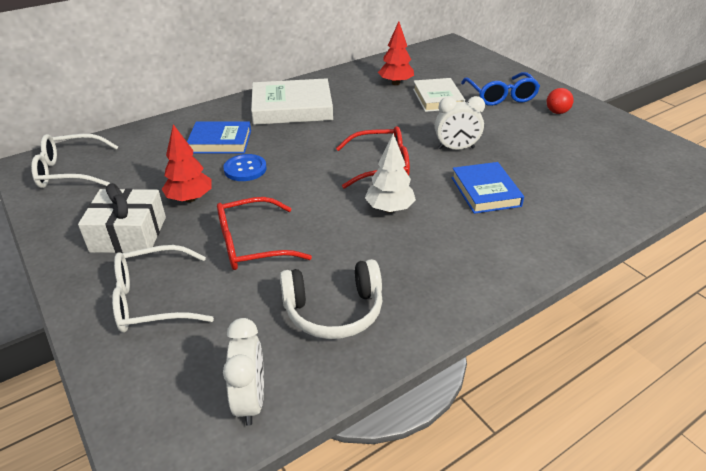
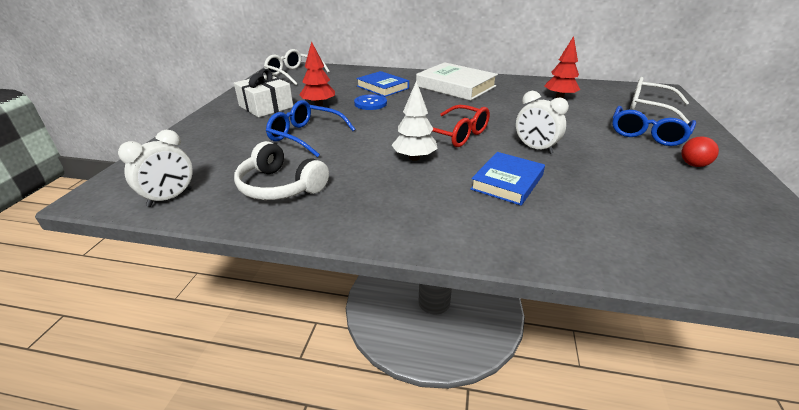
camera: 45 degrees right, 5 degrees down
(152, 300) = (222, 135): white glasses -> white glasses (649, 108)
(251, 244) = (305, 136): red glasses -> blue glasses
(437, 98) = (579, 116): white book -> none

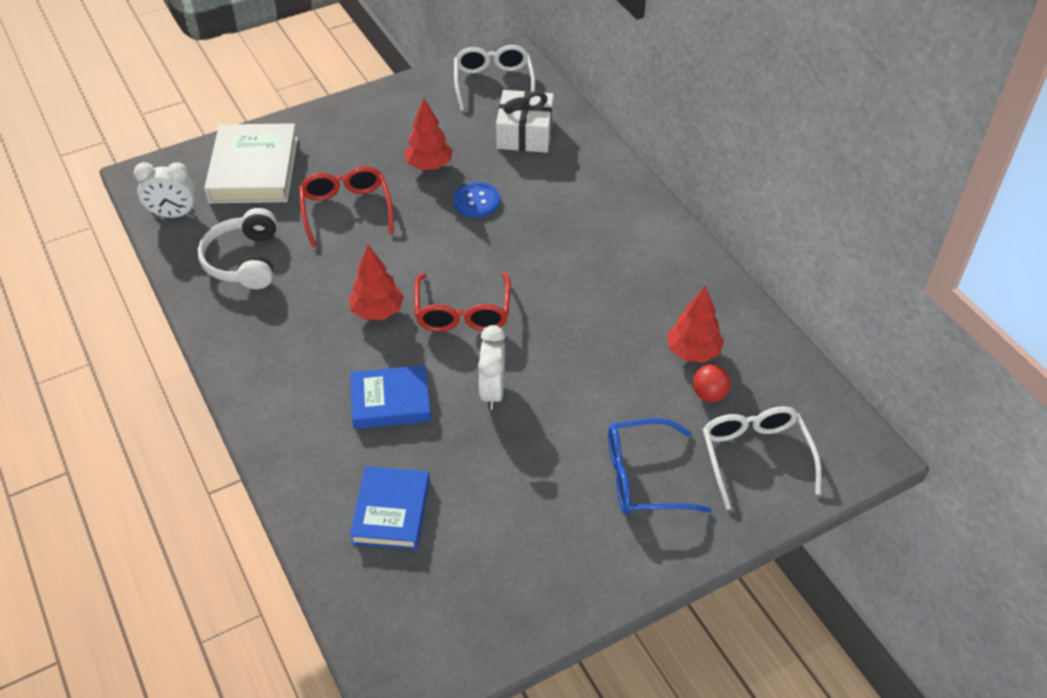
camera: 50 degrees right, 15 degrees up
(266, 106) = (382, 133): white gift -> white gift (525, 133)
(305, 136) = (346, 210): blue glasses -> red glasses
(382, 87) = (538, 179): blue book -> blue book (391, 511)
(414, 158) = (377, 311): white tree -> red tree
(455, 86) = (618, 238): white book -> white book (254, 170)
(693, 165) = (583, 540): red ball -> red ball (709, 394)

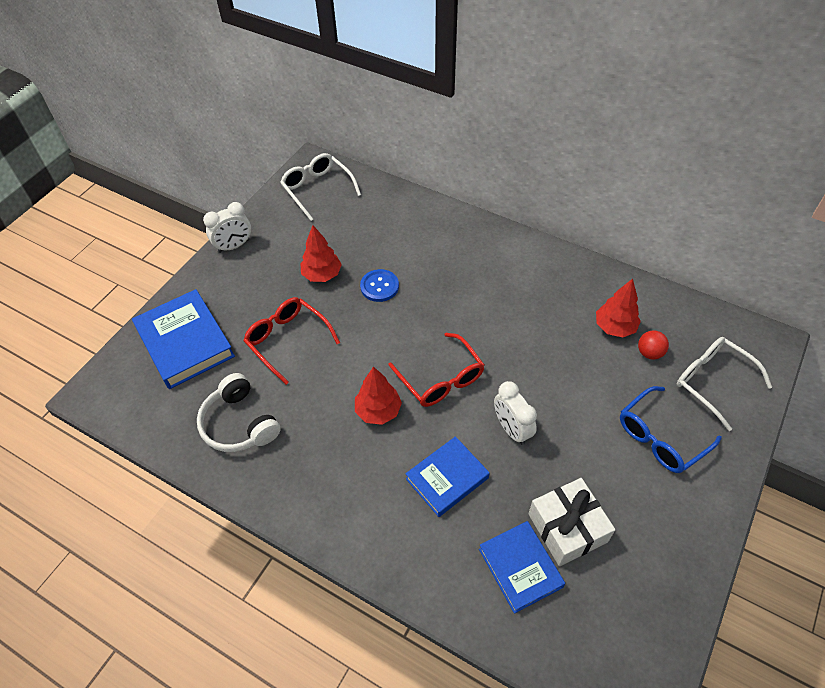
camera: 30 degrees left, 5 degrees up
(174, 214) = (146, 413): white clock -> white clock (234, 246)
(254, 170) = (185, 342): white book -> blue book
(525, 133) = (371, 218): white gift -> white gift (567, 528)

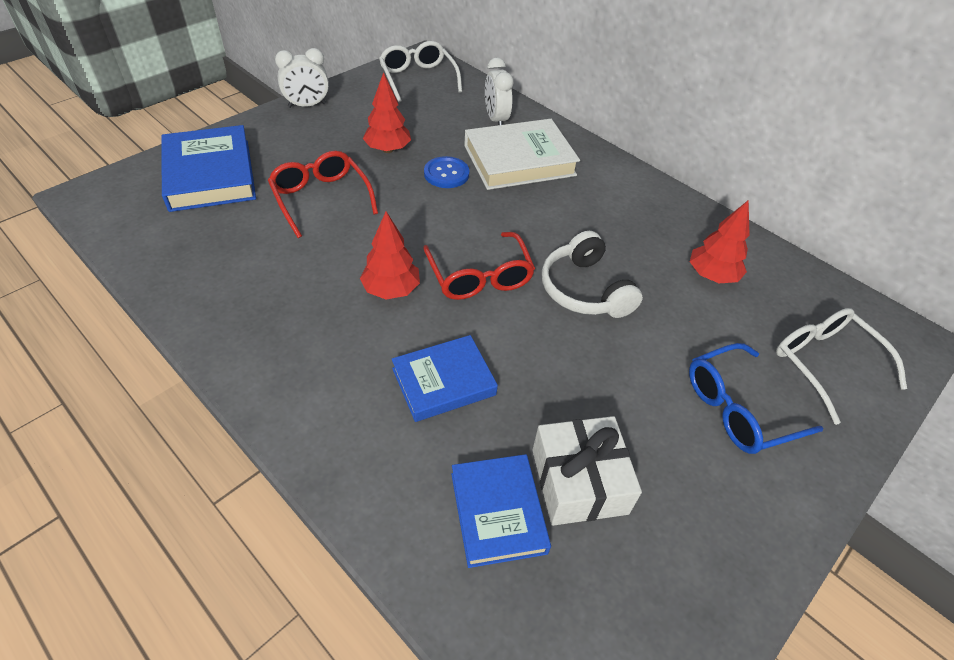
camera: 10 degrees right, 5 degrees down
(239, 423) = (227, 262): white headphones -> white headphones (585, 290)
(433, 256) = (519, 160): none -> white book
(511, 429) = (546, 349): white clock -> white clock (496, 119)
(649, 353) = (749, 312): red ball -> none

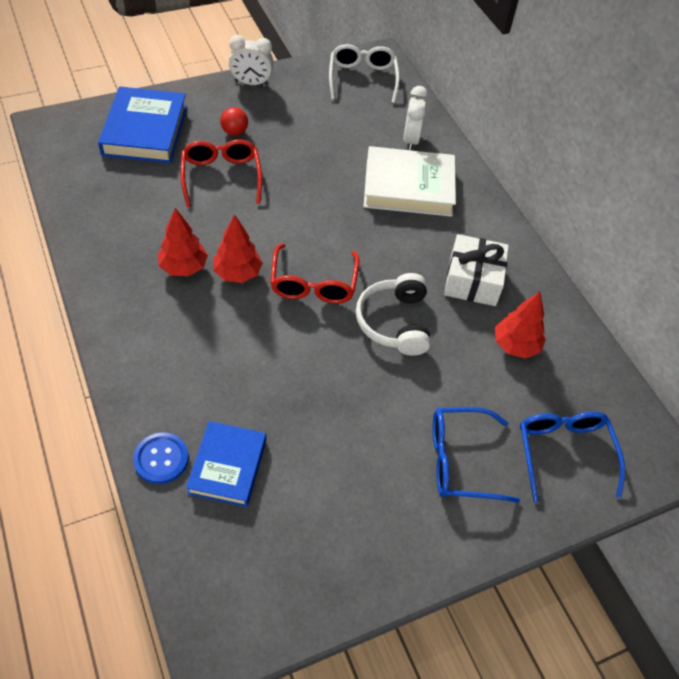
camera: 20 degrees right, 5 degrees up
(313, 153) = (234, 132): none -> red ball
(388, 149) = (298, 145): red tree -> red tree (183, 267)
(443, 382) = (239, 359): blue book -> none
(446, 174) = (336, 182): blue button -> blue button (161, 459)
(579, 481) = (299, 467): white gift -> white gift (473, 280)
(824, 363) = (563, 452): white glasses -> blue glasses

